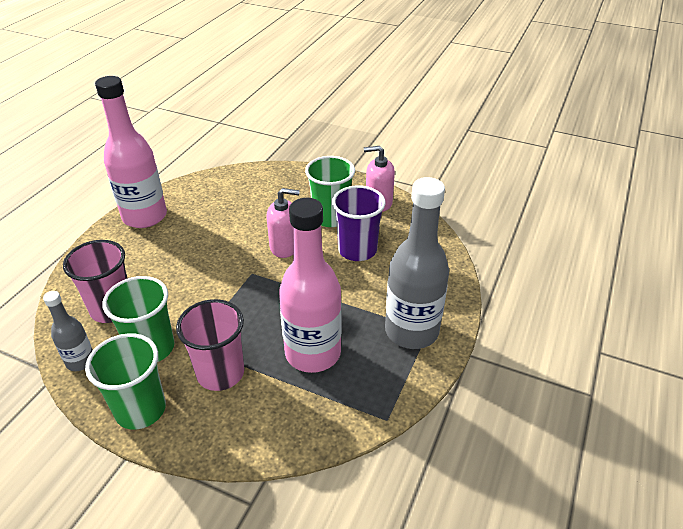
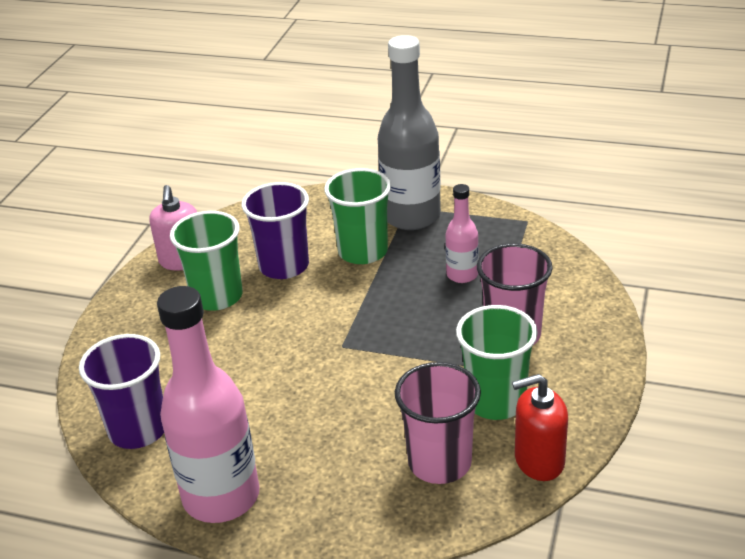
camera: 95 degrees left, 5 degrees down
(80, 361) = (539, 460): grey bottle -> red soap dispenser
(140, 409) = (585, 383): green cup -> green cup (363, 252)
(216, 188) = (138, 429): none -> purple cup
(284, 247) = (284, 327): pink soap dispenser -> none
(313, 353) = (462, 275): pink bottle -> pink bottle, size x0.51

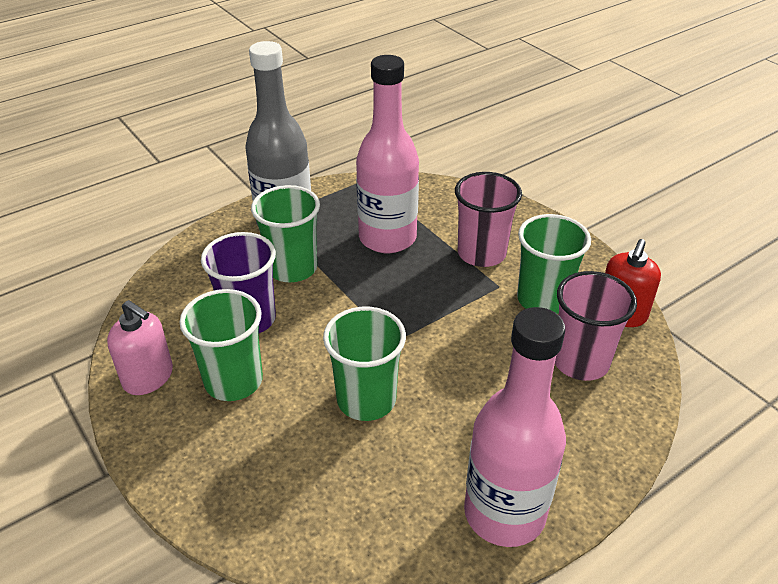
camera: 55 degrees left, 5 degrees up
(138, 429) = (356, 531): purple cup -> none
(264, 366) = (366, 399): none -> green cup
(462, 275) = (387, 238): pink bottle -> pink bottle, size x1.98

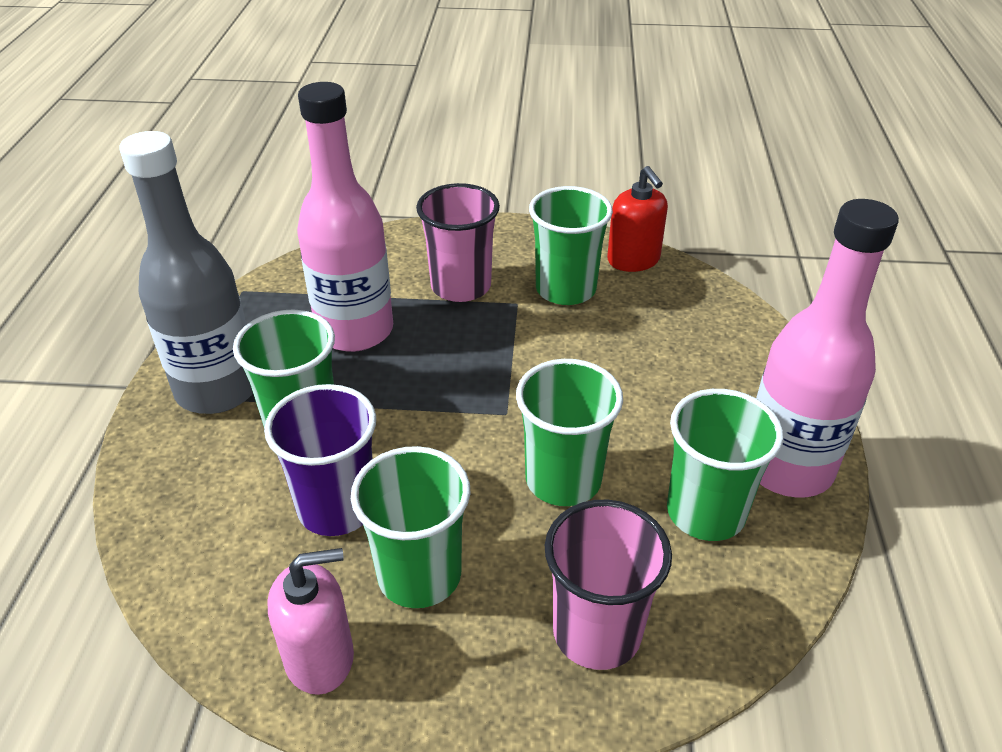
camera: 50 degrees left, 0 degrees up
(412, 487) = (705, 512): none -> green cup
(580, 361) = (662, 316): pink cup -> pink cup (597, 632)

